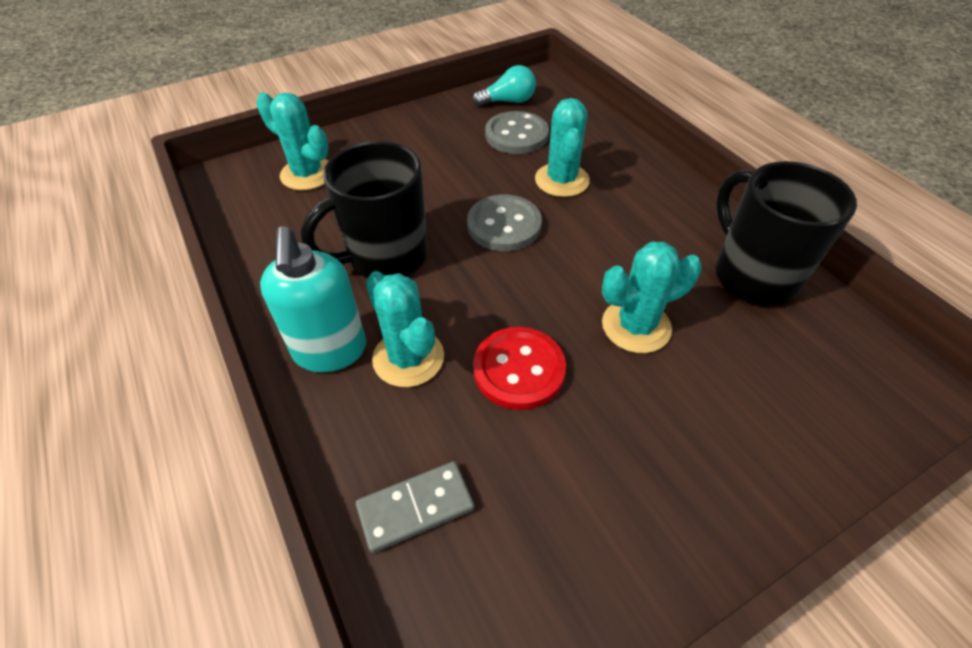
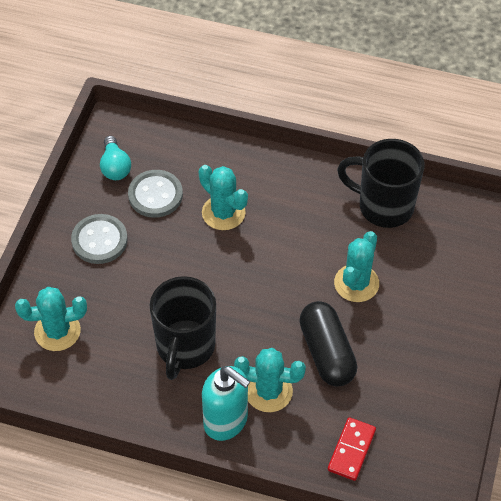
camera: 45 degrees left, 5 degrees up
(415, 508) = (351, 450): grey domino -> red domino
(504, 225) = (226, 273): grey button -> grey button (99, 240)
(508, 101) = (115, 167): turquoise light bulb -> turquoise light bulb turned 135 degrees clockwise
(519, 369) = (326, 353): red button -> black capsule

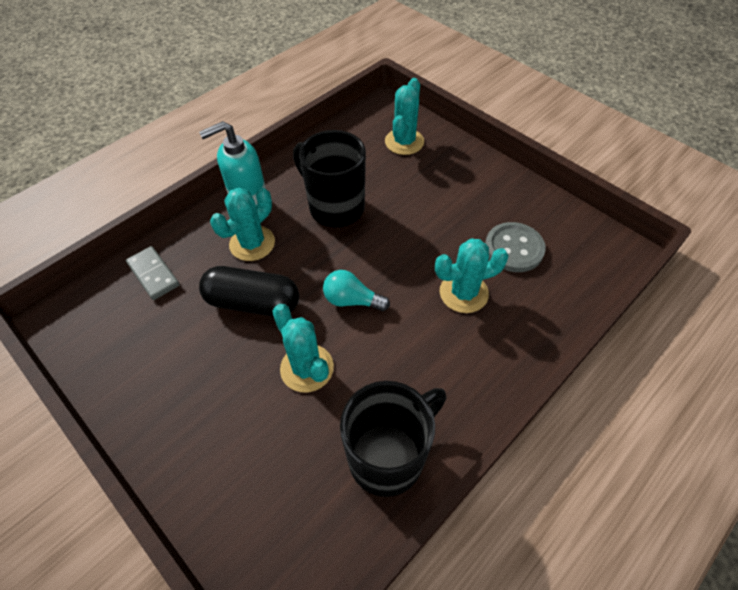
camera: 120 degrees right, 0 degrees up
(99, 240) = (480, 193): grey button -> none
(115, 167) = (564, 232): turquoise light bulb -> turquoise light bulb (352, 300)
(351, 450) = (153, 274): red domino -> grey domino

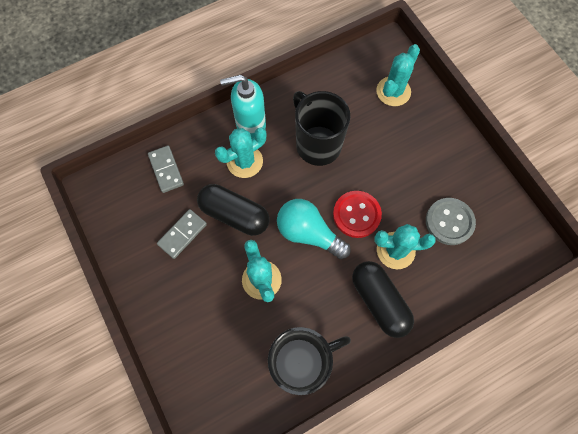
camera: 15 degrees right, 15 degrees up
(189, 341) = (182, 234): none -> grey domino
(352, 300) = (308, 233): turquoise light bulb -> turquoise light bulb, size x1.52
(404, 267) = (356, 215): none -> red button
(464, 354) = (379, 301): none -> black capsule

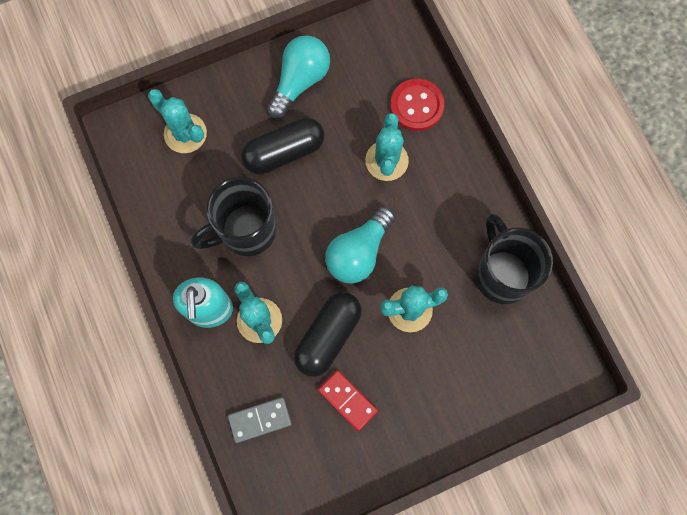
camera: 85 degrees left, 5 degrees up
(182, 234) = (347, 400): grey domino -> red domino
(356, 215) = (341, 197): red button -> red button (416, 106)
(379, 301) = (442, 186): black capsule -> black capsule (284, 152)
(449, 222) = (358, 100): grey button -> none
(457, 172) = (300, 81): none -> turquoise light bulb

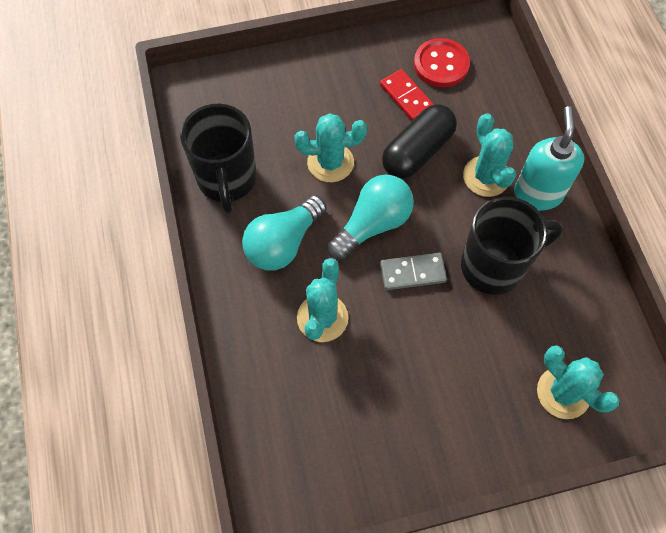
camera: 170 degrees left, 10 degrees down
(260, 420) = (492, 94): grey domino -> grey domino (412, 272)
(284, 152) = (442, 348): black capsule -> none
(300, 81) = (412, 438): turquoise light bulb -> turquoise light bulb (283, 243)
(416, 106) = (271, 379): red button -> red button (441, 64)

